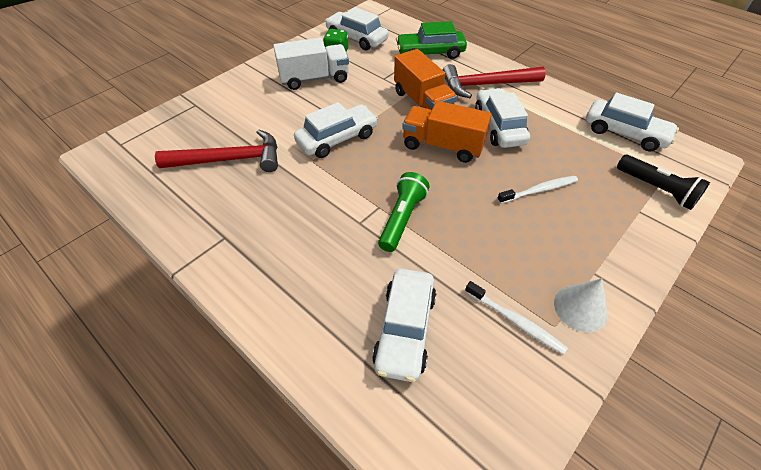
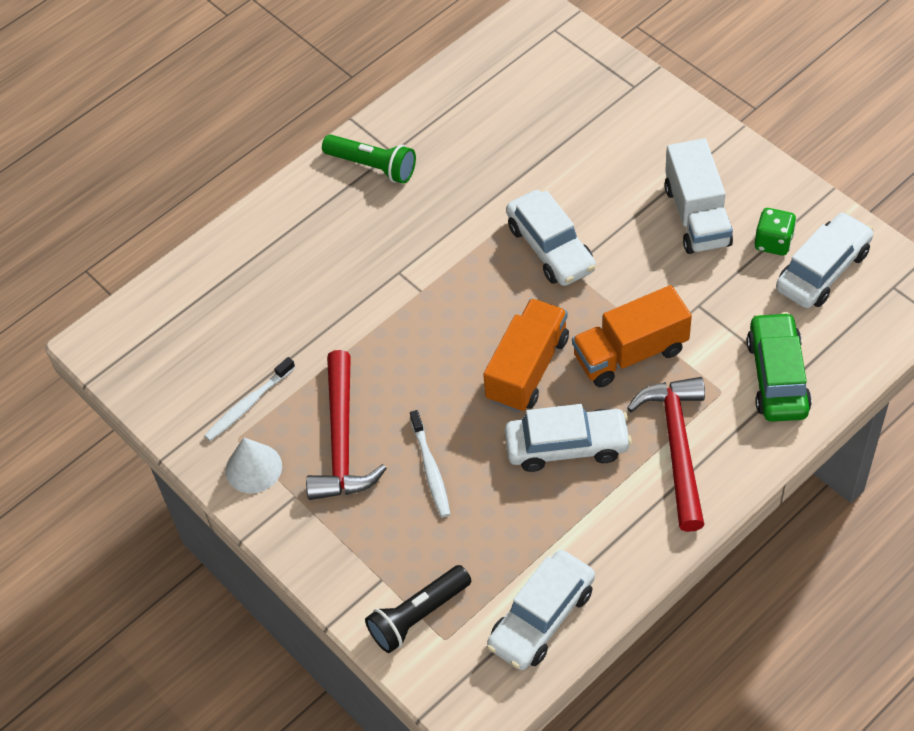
camera: 100 degrees right, 5 degrees up
(230, 159) = (517, 139): red hammer -> red hammer (342, 440)
(402, 219) = (399, 314): green flashlight -> green flashlight (373, 166)
(405, 330) = (255, 308): white car -> none

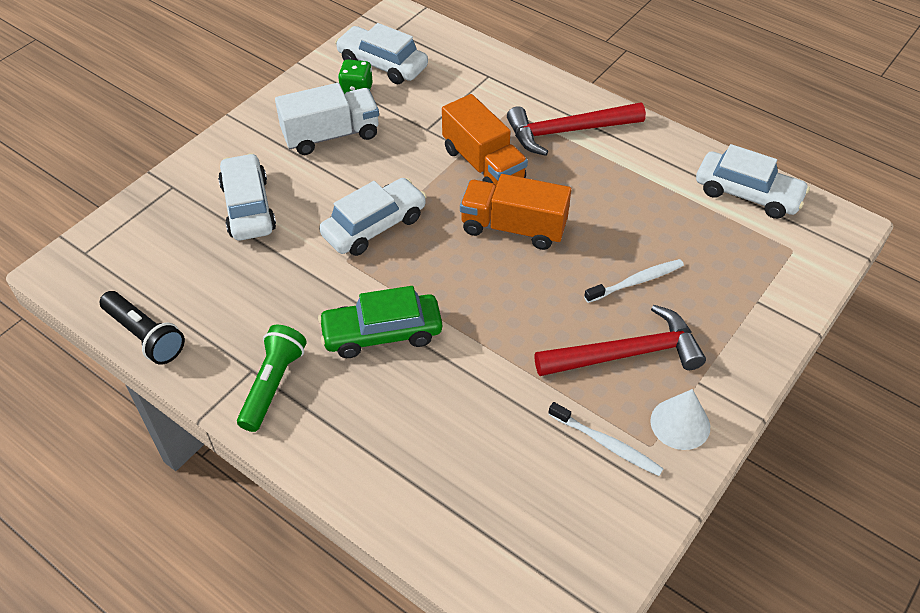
camera: 105 degrees left, 5 degrees down
(418, 616) = (780, 270): black flashlight -> black flashlight (145, 336)
(567, 446) = (586, 194): white car -> white car (248, 207)
(777, 376) = (488, 83): green car -> green car (382, 333)

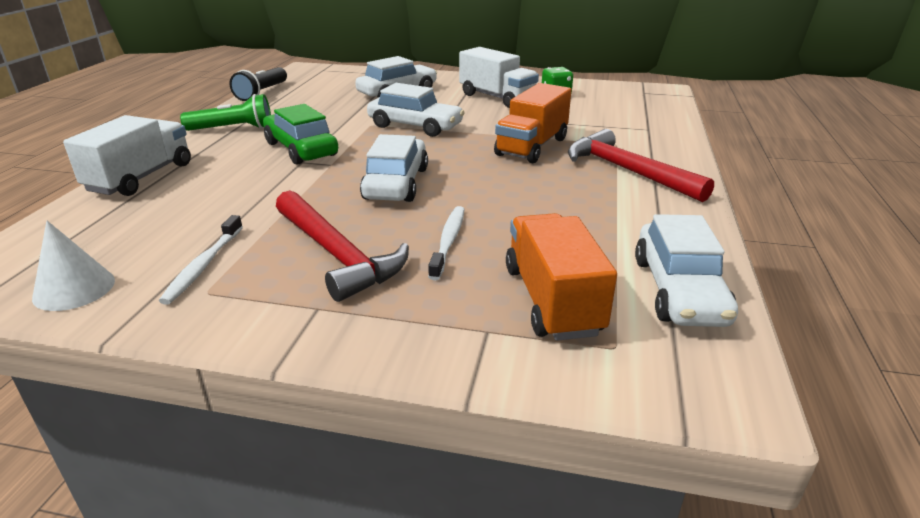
camera: 65 degrees right, 20 degrees down
(380, 484) = (141, 177): none -> white truck
(382, 64) = (598, 96): white car -> white car (396, 183)
(513, 228) = (466, 172): orange truck -> orange truck (552, 300)
(636, 282) = (448, 242): white toothbrush -> white toothbrush turned 120 degrees counterclockwise
(680, 423) = (245, 306): white cone -> white cone (74, 289)

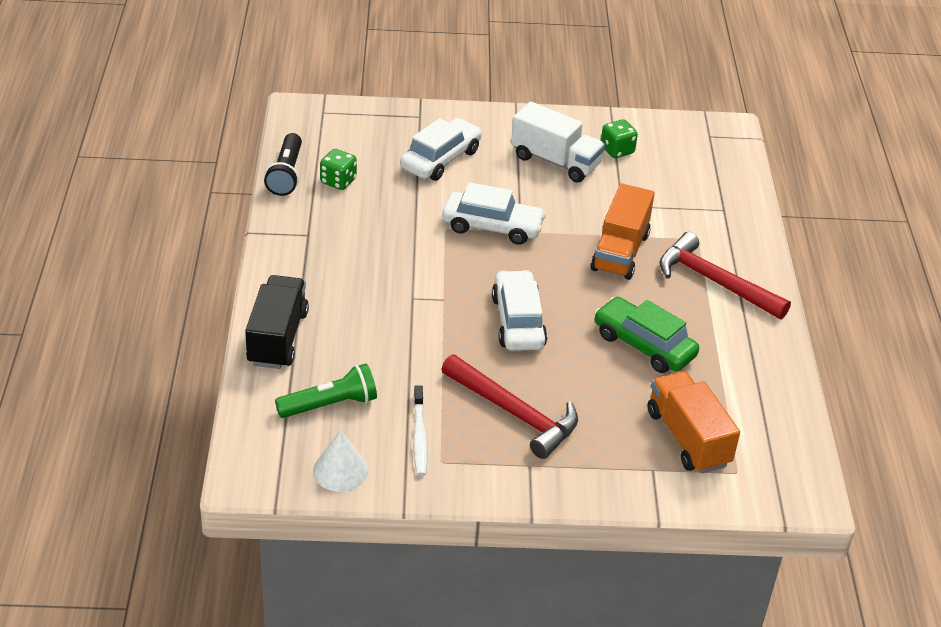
camera: 15 degrees left, 10 degrees up
(141, 177) = (277, 338): white truck -> black truck
(233, 129) = (306, 250): green flashlight -> green flashlight (330, 405)
(301, 98) = (338, 181): none -> green dice
(301, 149) = (400, 278): green car -> green car (644, 345)
(448, 242) = (593, 389): white toothbrush -> none
(678, 290) = (771, 419): white car -> none

